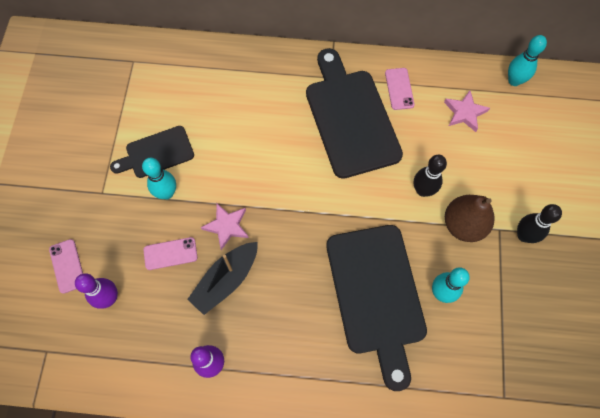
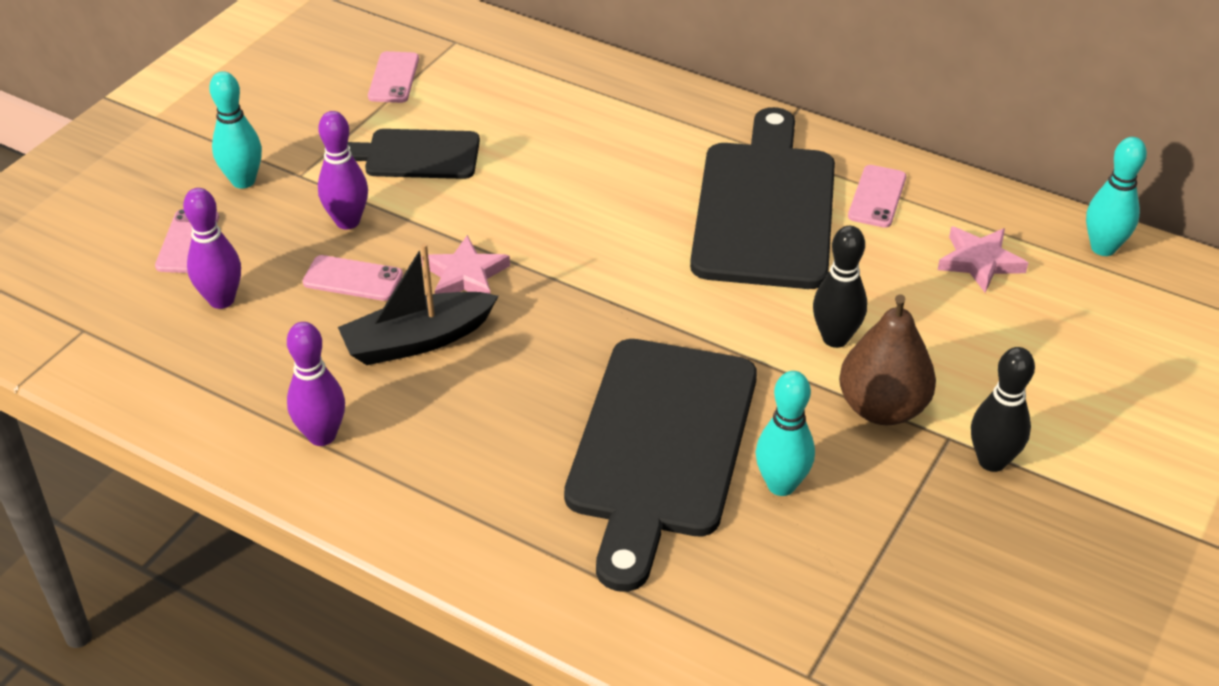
camera: 25 degrees right, 25 degrees down
(114, 101) = (393, 78): none -> pink phone
(146, 215) = (347, 221): none -> purple bowling pin
(167, 193) = (398, 206): turquoise bowling pin -> turquoise bowling pin (243, 181)

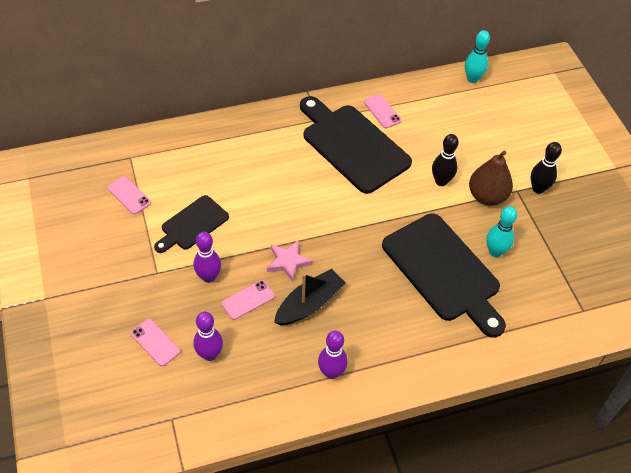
camera: 50 degrees left, 10 degrees up
(243, 181) = (136, 295): turquoise bowling pin -> none
(417, 340) = (309, 304): black boat -> black boat turned 150 degrees counterclockwise
(980, 262) = (445, 113): pink star -> none

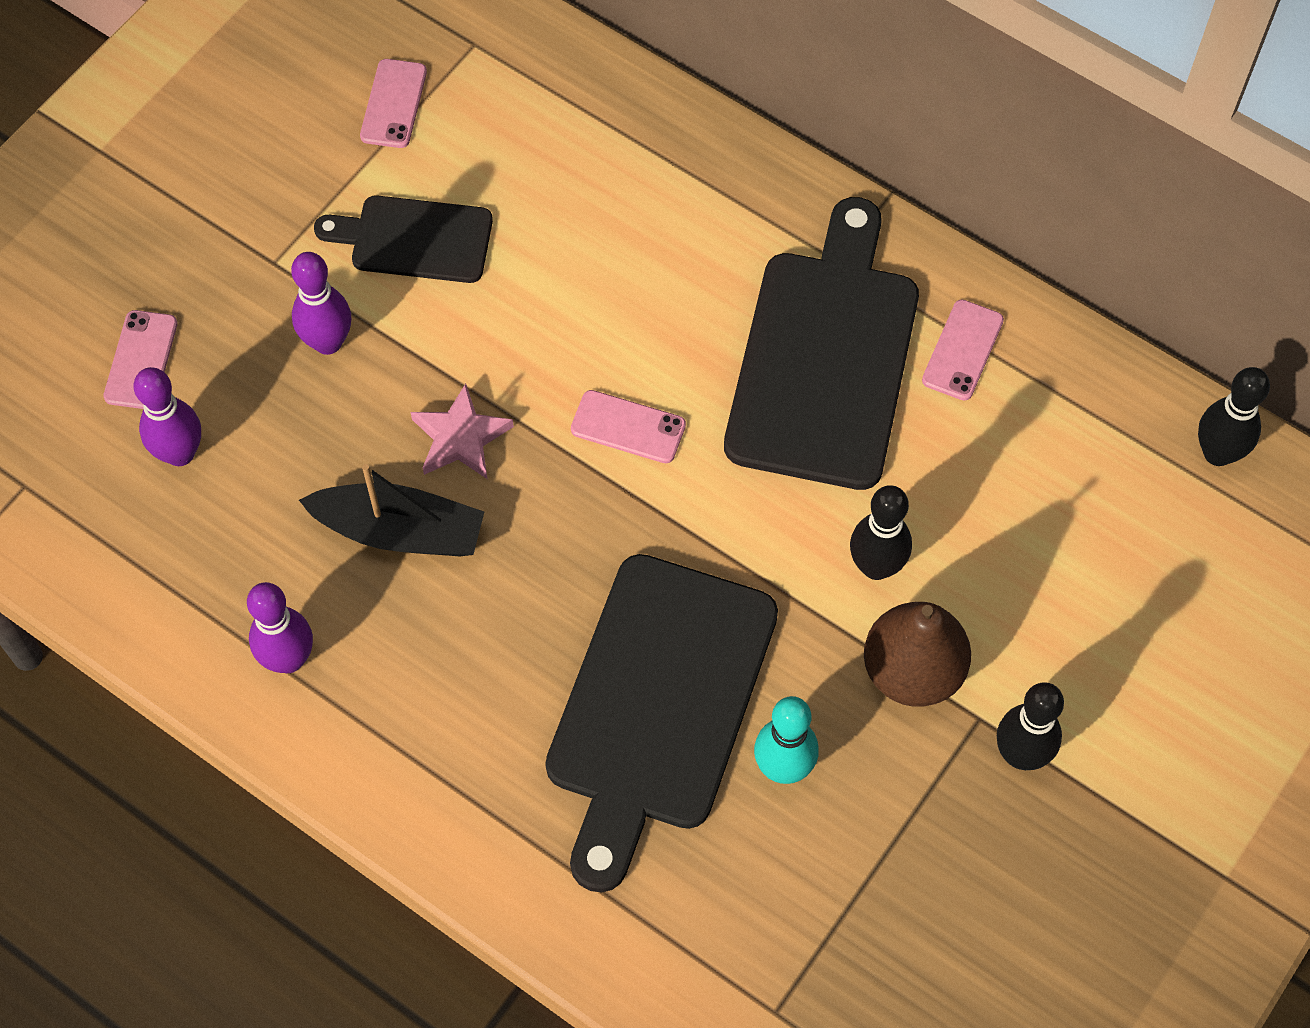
camera: 55 degrees right, 10 degrees up
(248, 300) = (330, 433): pink phone -> pink phone (628, 427)
(472, 79) = (1217, 453): turquoise bowling pin -> black bowling pin

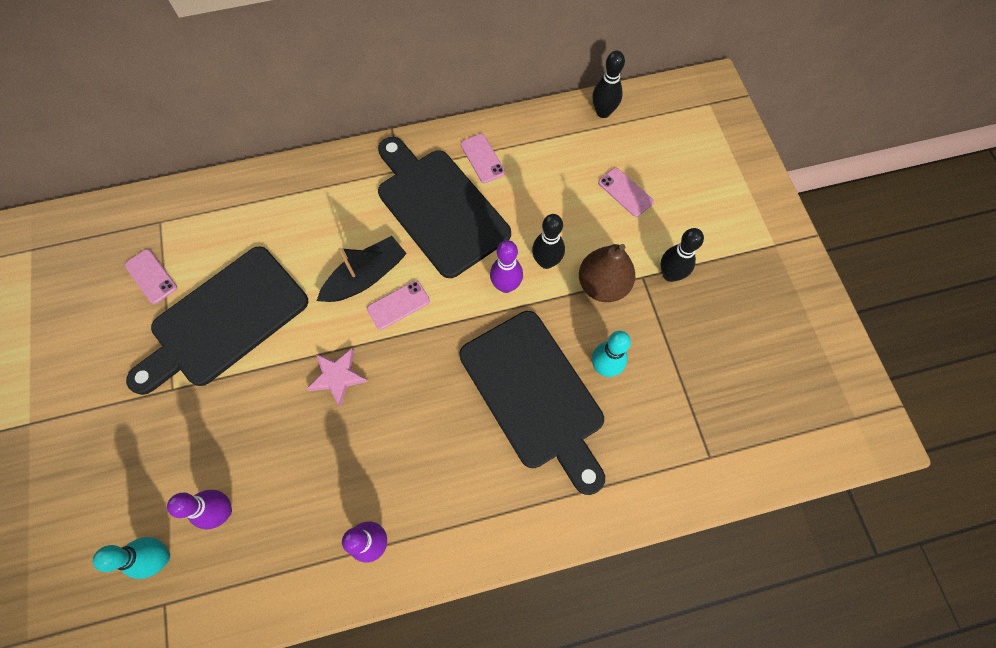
camera: 50 degrees left, 5 degrees up
(72, 434) = (161, 557): none -> turquoise bowling pin
(141, 360) = (157, 491): pink phone -> pink phone (625, 192)
(328, 342) = (235, 397): purple bowling pin -> purple bowling pin (506, 285)
(400, 531) = (357, 439): black boat -> black boat (366, 277)
(414, 239) = (224, 320): black cutting board -> black cutting board, size x1.80

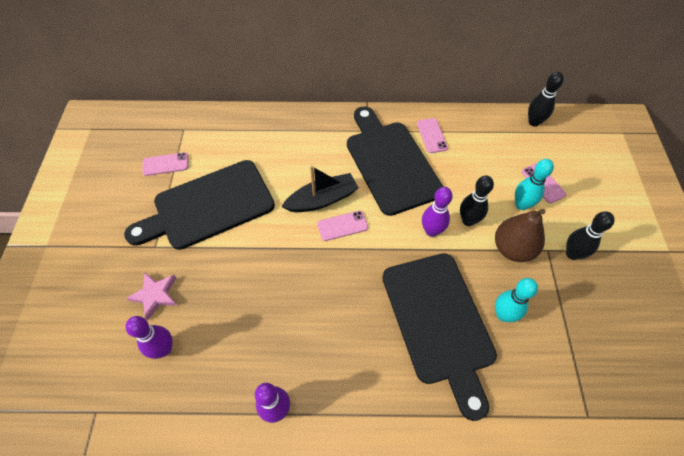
camera: 15 degrees right, 10 degrees down
(151, 276) = (166, 164): pink phone -> pink phone turned 75 degrees counterclockwise
(161, 557) = (106, 373): turquoise bowling pin -> turquoise bowling pin (521, 205)
(338, 377) = (281, 268): pink star -> pink star (155, 295)

